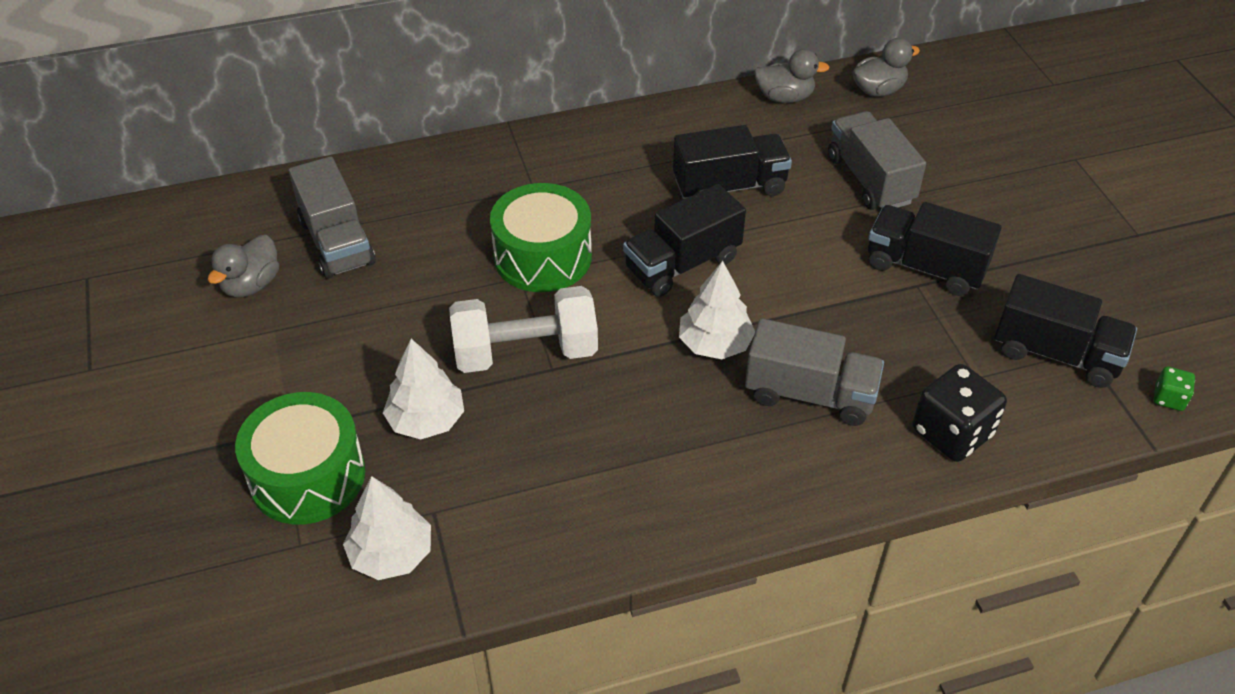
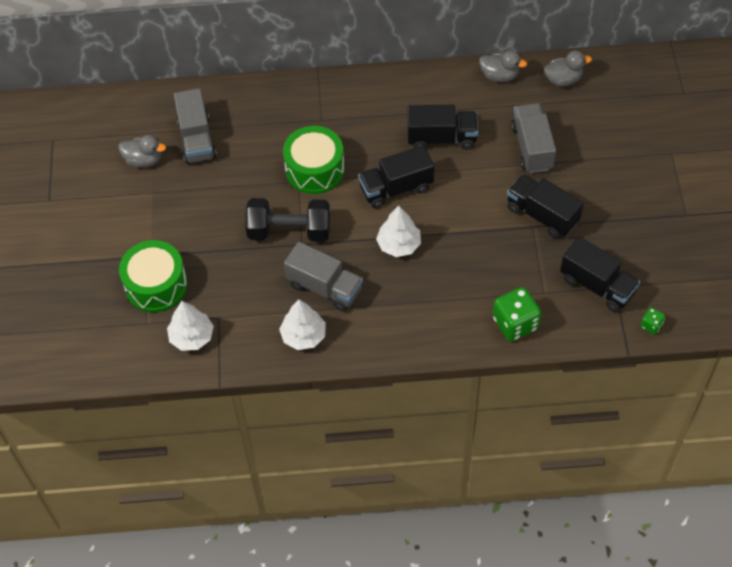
camera: 15 degrees right, 10 degrees up
(251, 284) = (144, 160): grey duck -> grey duck turned 120 degrees counterclockwise
(426, 420) = (225, 263): white tree -> white tree (303, 335)
(525, 352) = (289, 231): white dumbbell -> black dumbbell
(810, 394) = (443, 286): grey truck -> grey truck (324, 287)
(952, 433) = (515, 323): black dice -> green dice

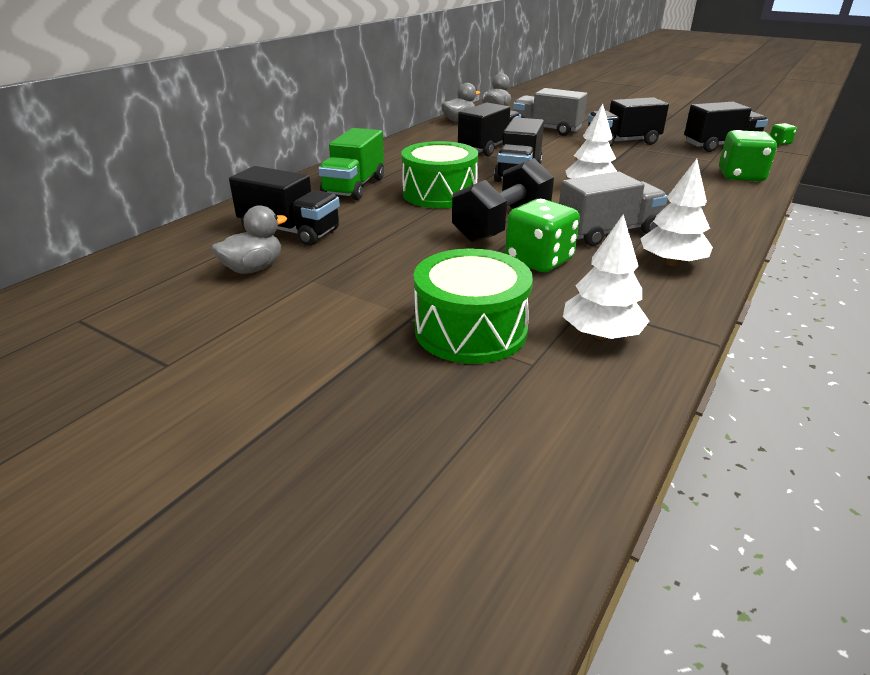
camera: 55 degrees left, 25 degrees down
(197, 139) = (290, 231): grey truck -> black truck
(254, 273) = (539, 260): none -> green dice
(287, 118) = (354, 187): none -> green truck

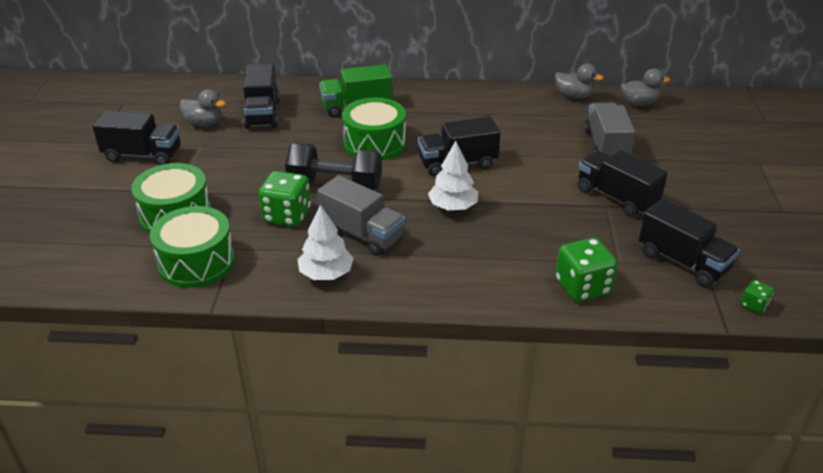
camera: 60 degrees right, 5 degrees up
(489, 147) = (511, 132): black truck -> black truck (143, 155)
(601, 335) = (196, 262): white tree -> green drum

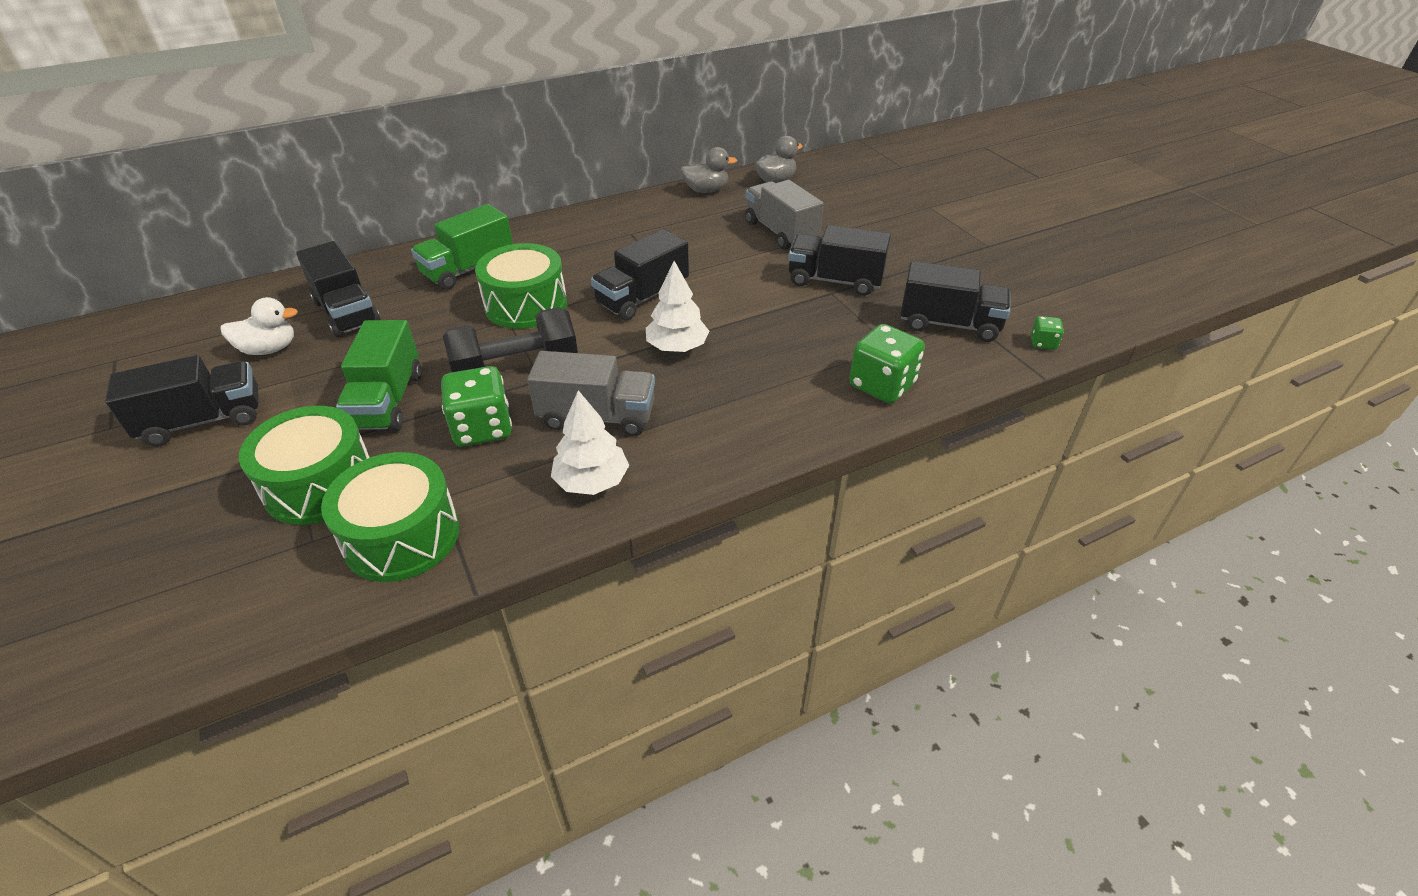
camera: 30 degrees left, 5 degrees up
(204, 123) = (269, 349): grey duck -> white duck
(245, 178) = (387, 401): none -> green truck

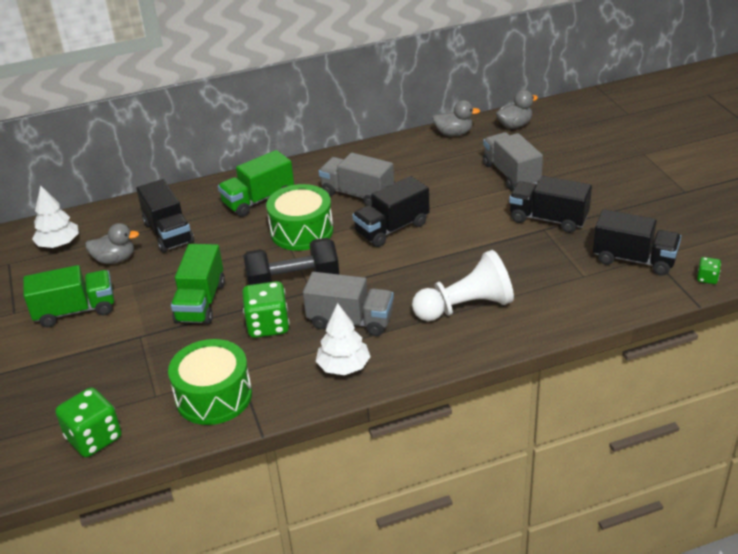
camera: 10 degrees right, 5 degrees down
(203, 421) = (75, 311): black truck -> green truck
(269, 349) = (115, 259): white duck -> grey duck
(320, 484) = (158, 359): green drum -> none
(595, 259) = (357, 194): none -> grey truck
(677, 347) = (415, 270): white tree -> white tree (59, 244)
(749, 391) = (465, 307): none -> white pawn
(882, 385) = (568, 306): green dice -> green dice (94, 438)

